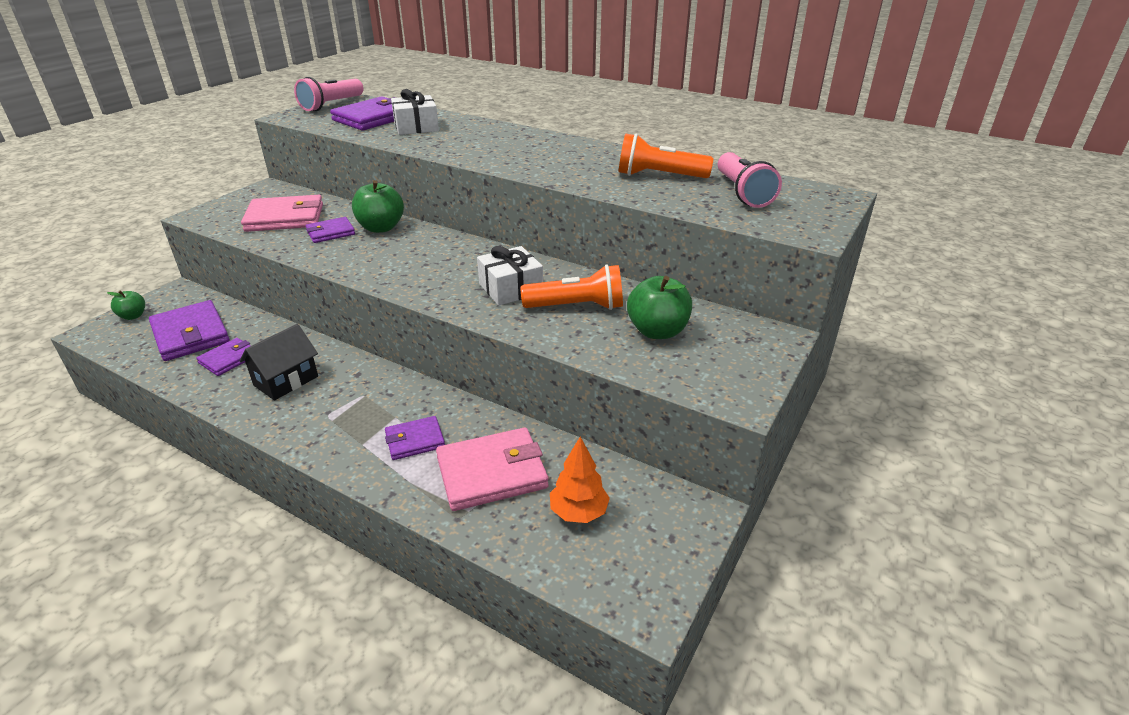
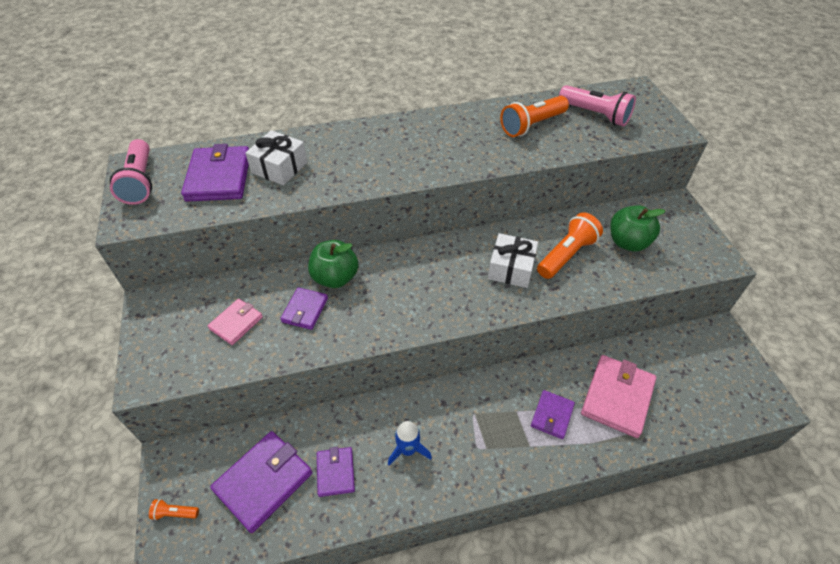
camera: 45 degrees left, 15 degrees up
(133, 316) = (175, 513): green apple -> orange flashlight
(191, 334) = (263, 481): purple wallet -> purple wallet turned 60 degrees counterclockwise
(285, 218) = (236, 323): pink wallet -> pink wallet, size x0.57
(286, 381) = (408, 450): black house -> blue rocket
(578, 512) = (682, 381): orange tree -> none

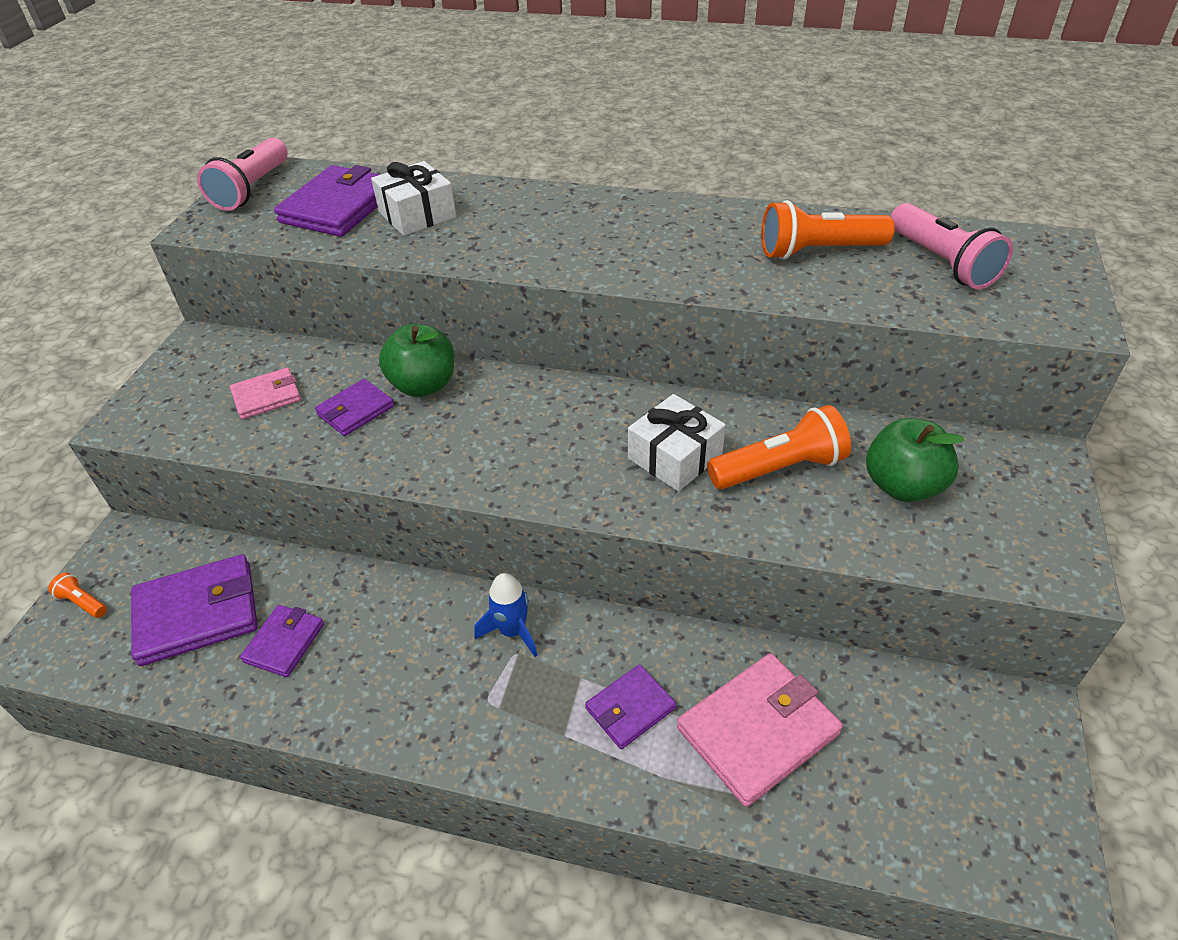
camera: 30 degrees right, 5 degrees down
(408, 450) = (393, 658): blue rocket -> blue rocket (512, 631)

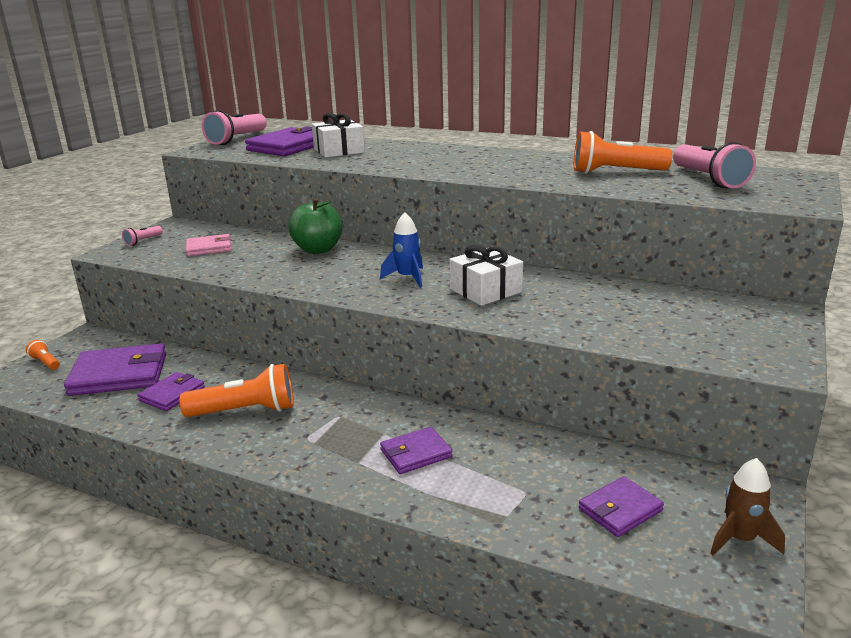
camera: 10 degrees right, 20 degrees down
(163, 389) = (143, 241): none -> pink flashlight
(356, 410) = (266, 257): purple wallet -> purple wallet (620, 510)
(512, 631) = (341, 404): blue rocket -> blue rocket (407, 278)
(757, 731) = (515, 476): pink wallet -> none
(780, 468) = (564, 301): orange flashlight -> orange flashlight (246, 411)
(902, 486) = (660, 315): green apple -> none
(1025, 795) = (740, 539): none -> brown rocket

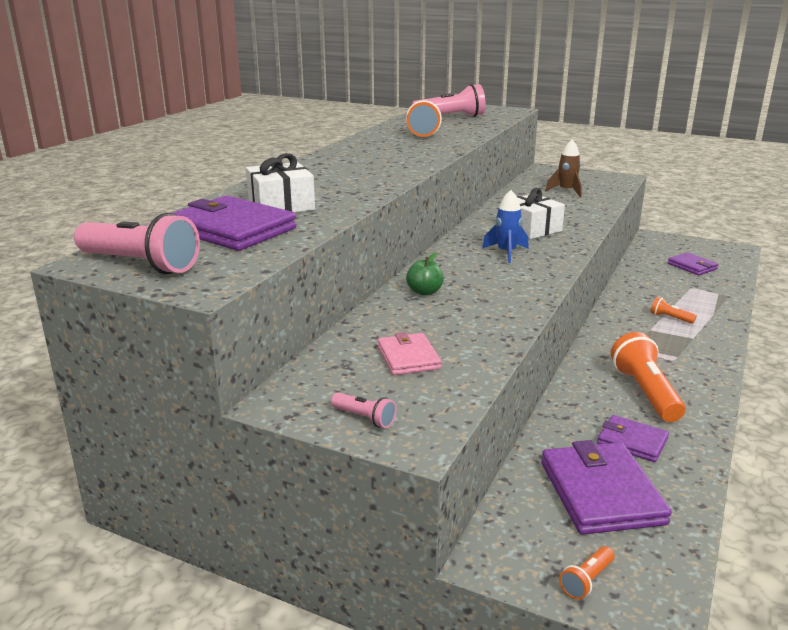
camera: 90 degrees left, 0 degrees up
(318, 249) = (424, 292): green apple -> green apple, size x0.58
(416, 453) = (670, 318): purple wallet -> orange flashlight
(740, 539) = (698, 246): brown rocket -> brown rocket (566, 191)

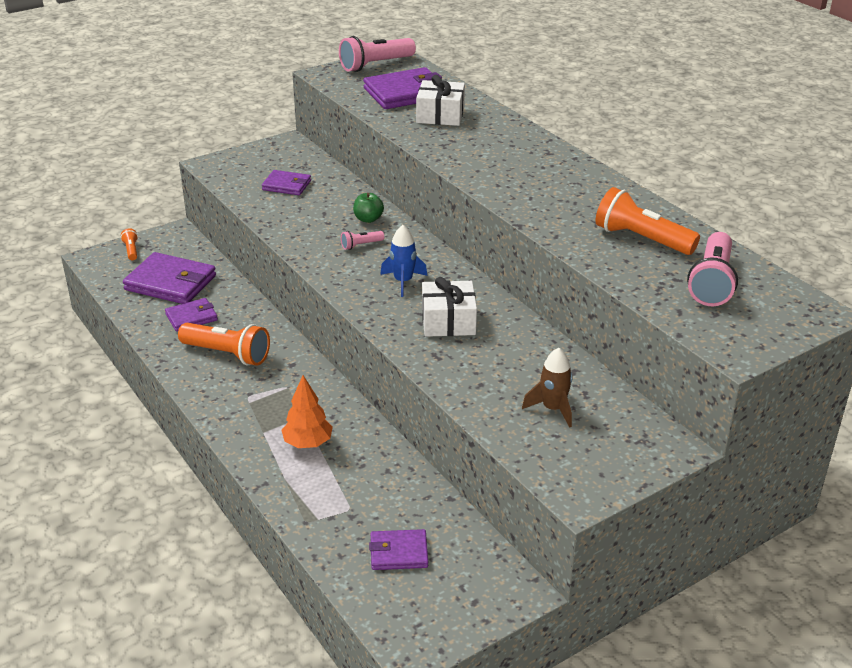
camera: 120 degrees right, 10 degrees up
(364, 418) = (245, 158): pink flashlight -> pink flashlight (361, 245)
(408, 358) = (286, 185): pink wallet -> purple wallet
(670, 318) = (308, 443): orange flashlight -> orange tree

